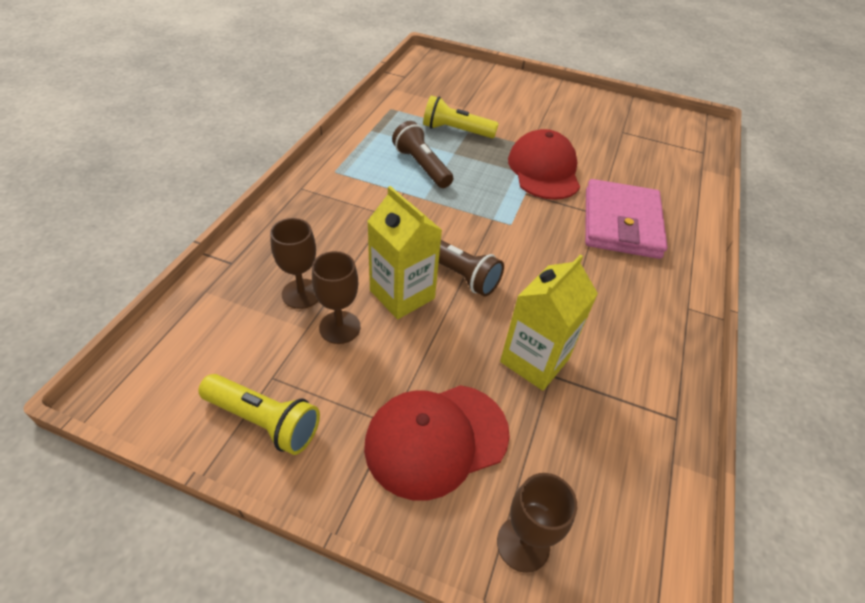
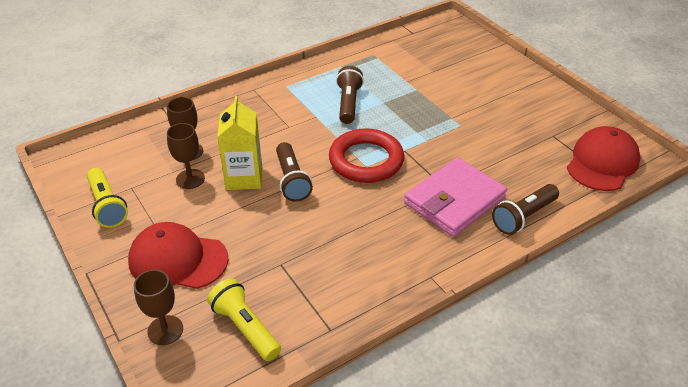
camera: 40 degrees right, 5 degrees down
(456, 131) = (404, 87): yellow flashlight -> yellow flashlight (245, 327)
(504, 218) = (366, 160): none -> red ring
(534, 360) = (280, 251): yellow carton -> none
(544, 170) = (440, 140): red cap -> red cap (602, 163)
(686, 213) = (523, 217): none -> brown flashlight

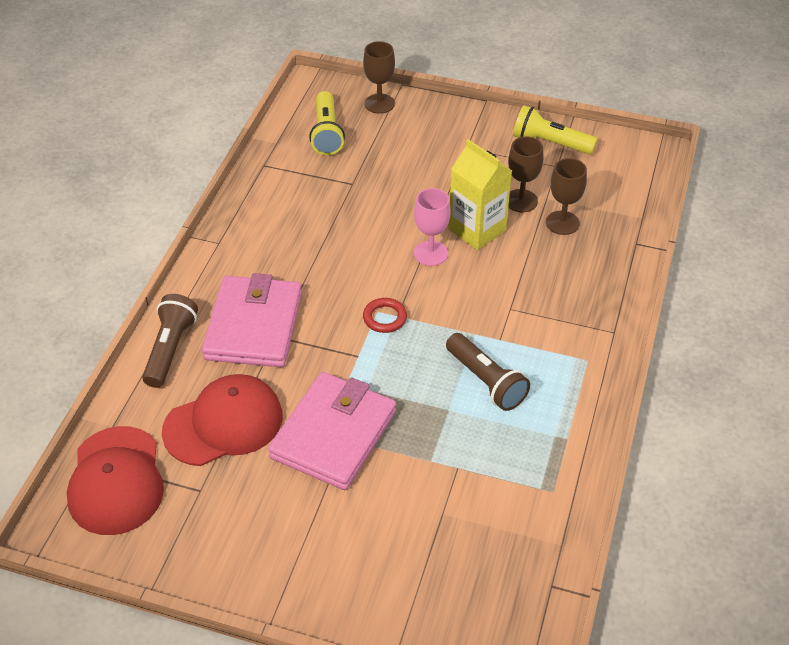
camera: 140 degrees right, 5 degrees up
(178, 260) = (434, 142): red cap -> red cap (223, 423)
(245, 327) = (326, 133): yellow flashlight -> yellow flashlight turned 75 degrees clockwise
(292, 180) = (430, 253): brown flashlight -> pink goblet
(366, 160) = (385, 318): red ring -> red ring, size x0.45
(456, 122) = (334, 434): none -> pink wallet

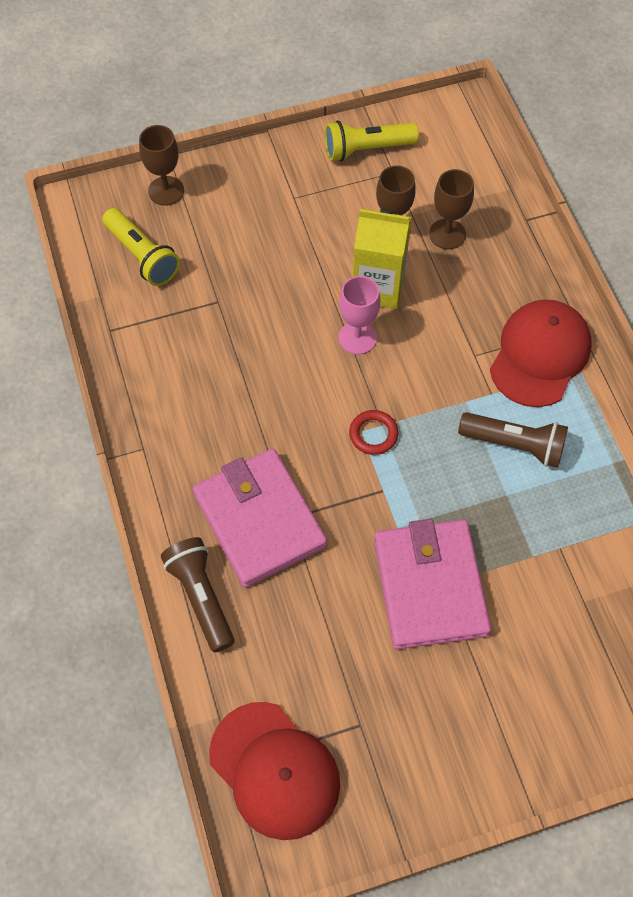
camera: 35 degrees left, 15 degrees up
(223, 423) = (322, 642): red cap -> red cap (540, 355)

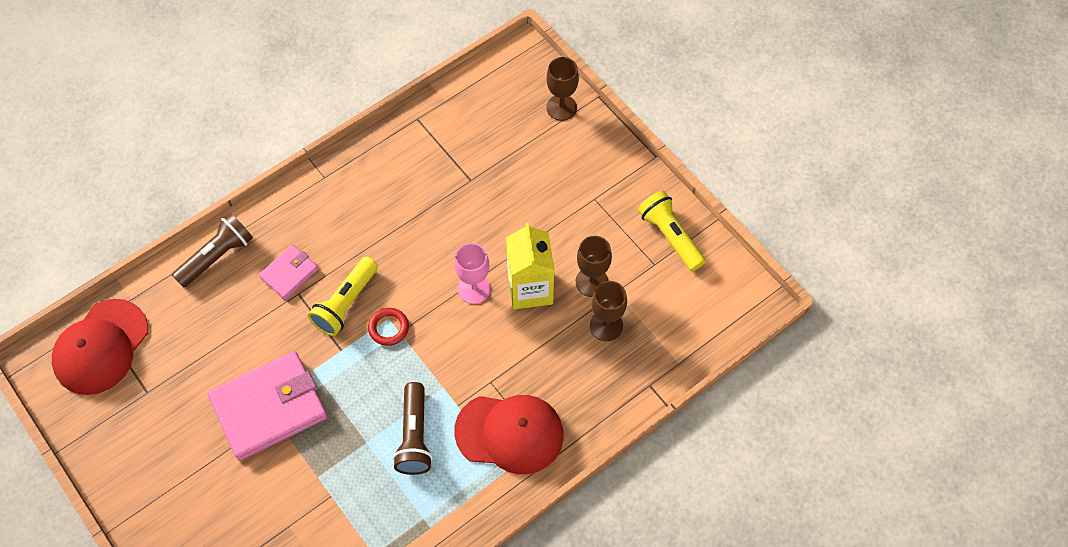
camera: 70 degrees right, 0 degrees up
(142, 256) = (492, 115): yellow flashlight -> yellow flashlight (346, 303)
(259, 520) = (289, 273): pink wallet -> pink wallet, size x0.51

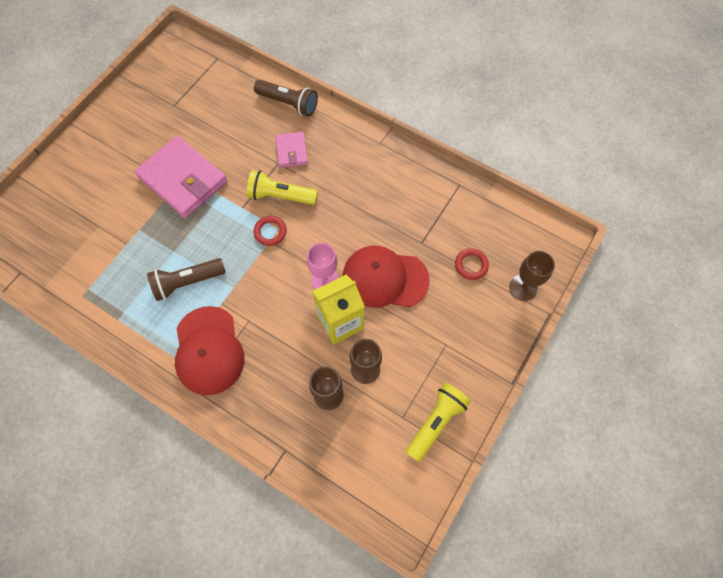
camera: 70 degrees right, 5 degrees up
(101, 347) = (198, 67): red cap -> red cap (385, 278)
(289, 273) = (292, 151): pink wallet -> pink wallet turned 60 degrees clockwise
(517, 143) = (471, 265): none -> red ring

